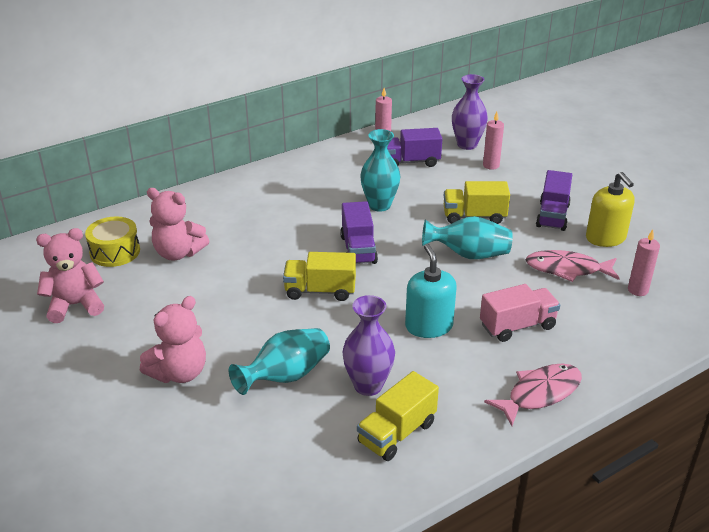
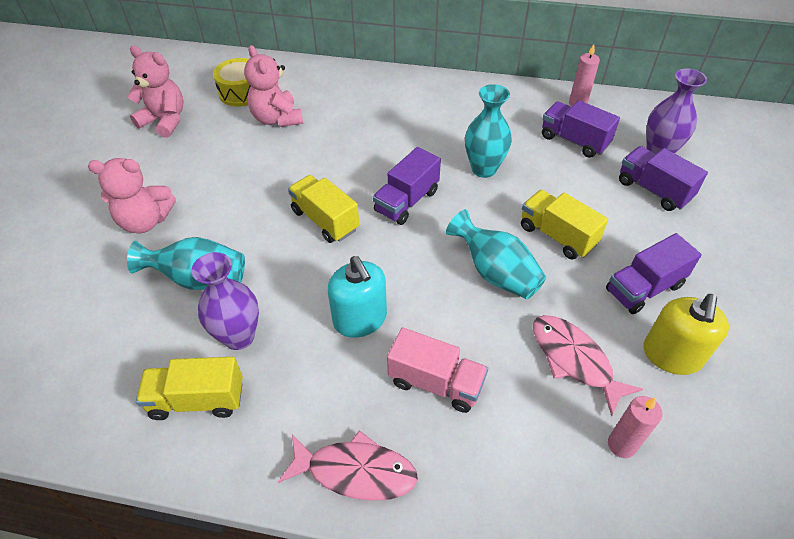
camera: 45 degrees right, 15 degrees up
(429, 326) = (360, 319): turquoise soap dispenser -> turquoise soap dispenser turned 120 degrees clockwise
(491, 165) = (653, 190): pink candle -> purple truck

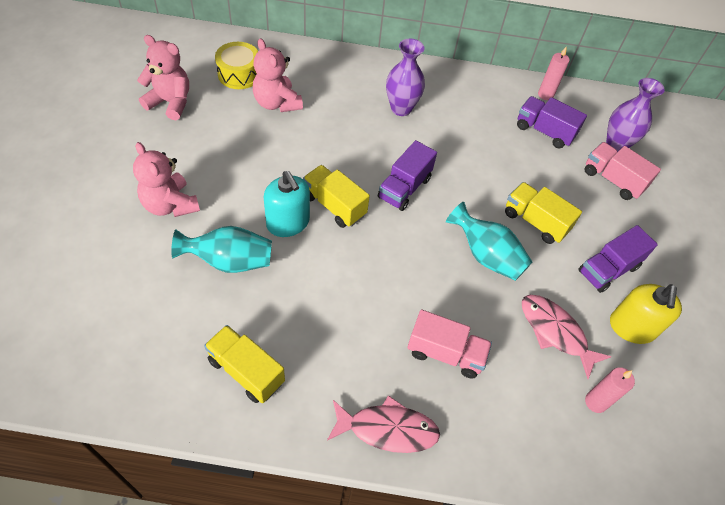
camera: 10 degrees left, 5 degrees up
(145, 221) = (170, 205): pink teddy bear -> pink teddy bear turned 60 degrees clockwise
(197, 400) = (246, 371): yellow truck -> yellow truck turned 45 degrees clockwise
(239, 336) = (273, 314): purple vase -> purple vase (401, 108)
(360, 319) = (376, 298): turquoise soap dispenser -> turquoise soap dispenser (288, 223)
(484, 169) = (468, 157): turquoise vase -> none
(653, 190) = (612, 180): purple truck -> pink truck

